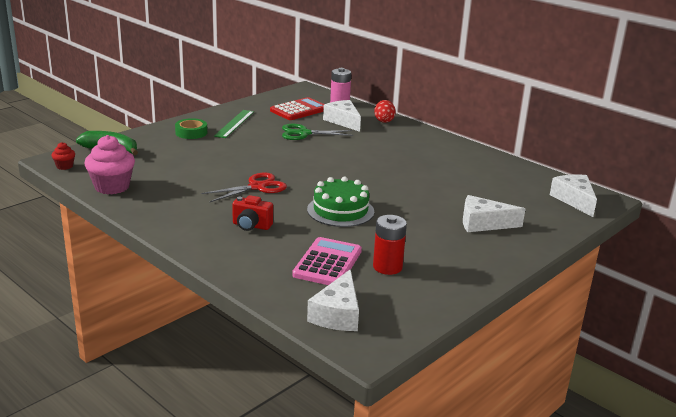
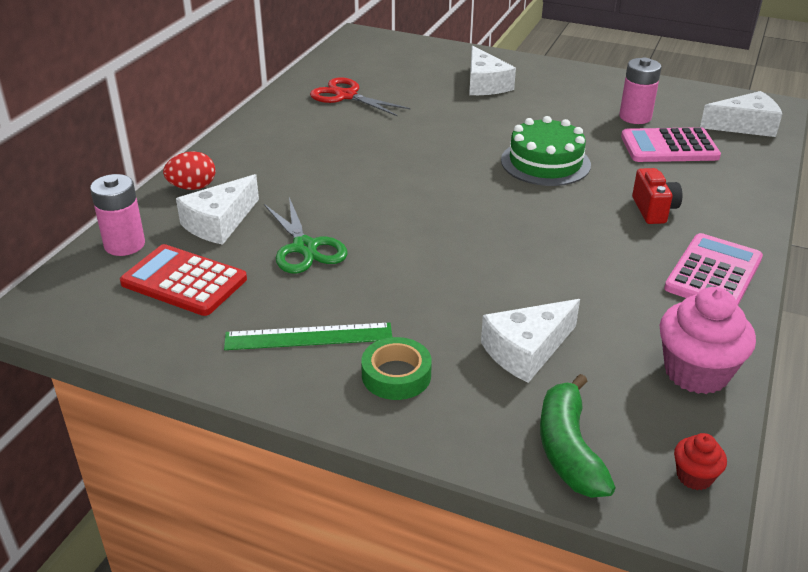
camera: 110 degrees left, 10 degrees up
(171, 219) = (713, 273): none -> pink calculator
(257, 187) = (546, 236): red scissors -> red scissors (346, 96)
(387, 267) = (635, 117): red battery -> pink battery
(574, 200) = (378, 48): white cheese -> white cheese (526, 350)

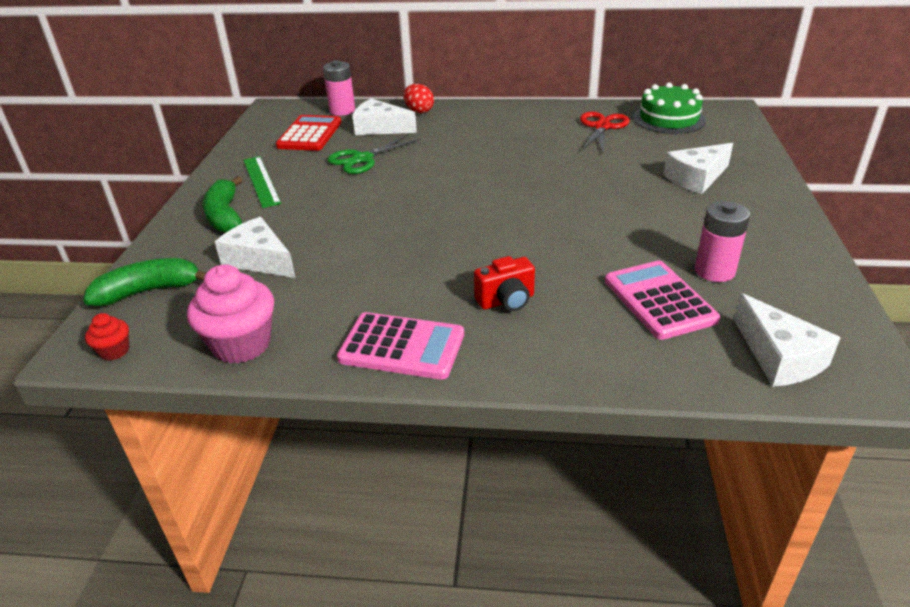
camera: 75 degrees right, 0 degrees up
(396, 375) = (225, 216): green tape -> green banana
(545, 162) = (558, 230): green cake -> green cake (669, 119)

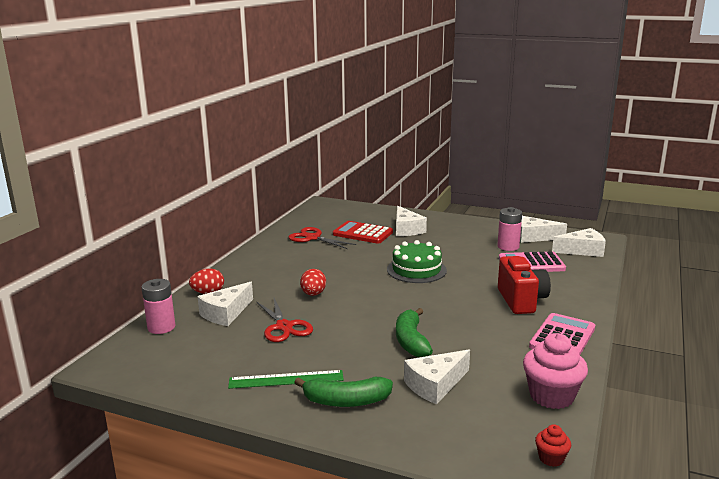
camera: 75 degrees left, 15 degrees down
(149, 291) = (464, 443): green banana -> green banana (411, 341)
(310, 134) = (201, 348): red calculator -> red calculator (362, 233)
(362, 159) = (284, 327): green scissors -> red scissors
(444, 158) = (313, 294): none -> red egg
(506, 301) = (521, 301): red camera -> red camera, size x1.61
(669, 119) = (320, 219): green cake -> green cake (416, 270)
(791, 294) = (534, 237): none -> white cheese

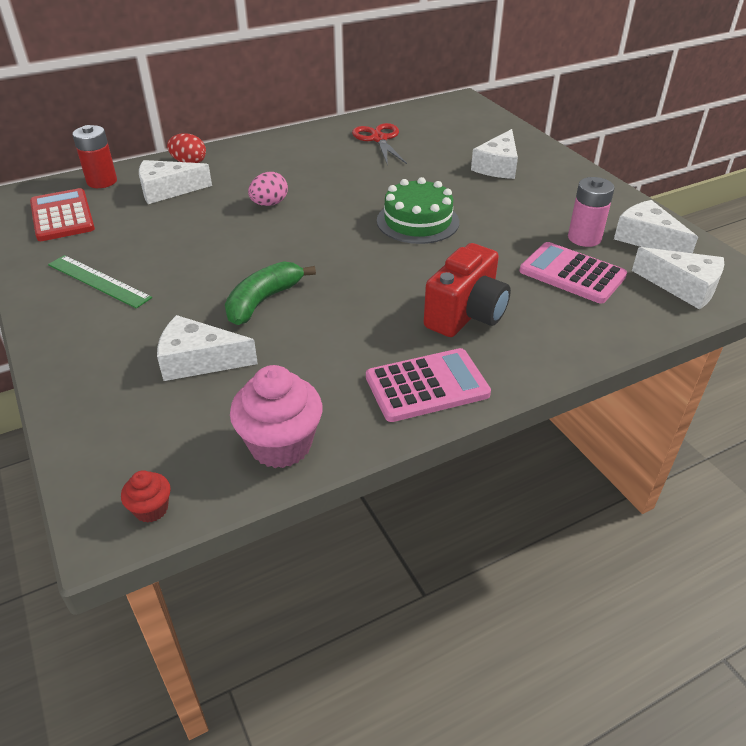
camera: 40 degrees right, 20 degrees up
(161, 327) = (102, 181): pink battery -> red battery
(284, 327) = (186, 227): red scissors -> none
(313, 294) = (269, 204): red egg -> pink egg
(346, 401) = (102, 330): green banana -> none
(362, 233) = (439, 153): red calculator -> red calculator (62, 216)

